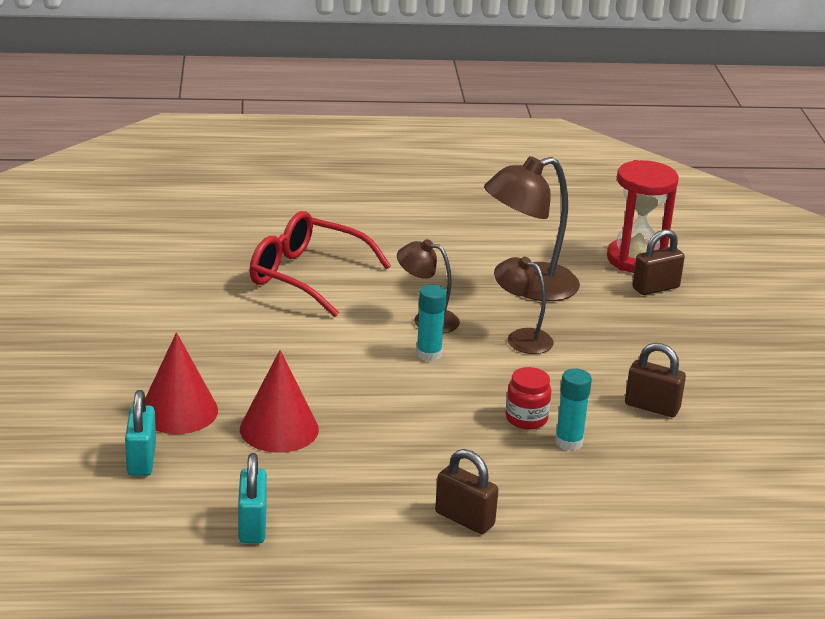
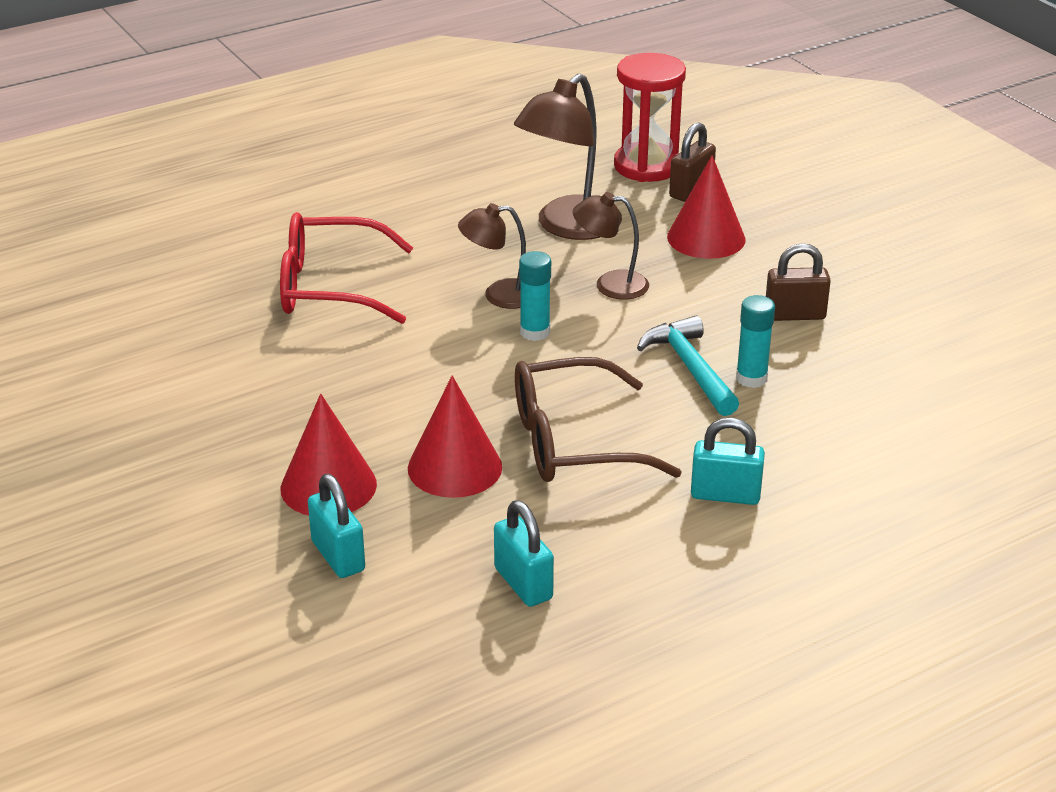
camera: 25 degrees left, 5 degrees up
(384, 441) = (574, 442): none -> brown glasses
(464, 519) = (725, 495): brown padlock -> turquoise padlock
(526, 418) = (690, 368): red jar -> turquoise hammer
(633, 327) = (706, 238): none -> red cone

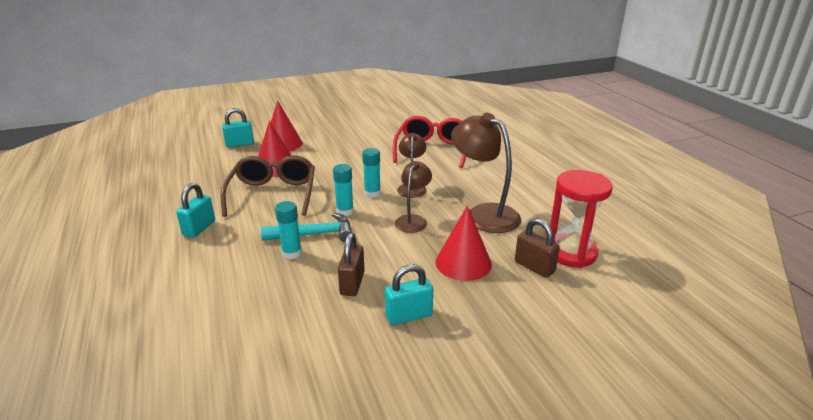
camera: 100 degrees right, 5 degrees down
(523, 583) = (189, 175): turquoise padlock -> turquoise padlock (409, 316)
(607, 351) = (345, 211): none -> turquoise glue stick

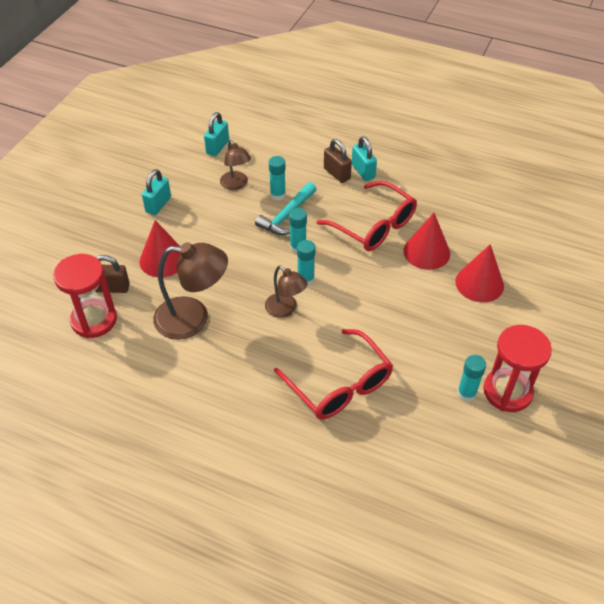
camera: 135 degrees right, 20 degrees up
(239, 144) = (511, 255): turquoise padlock -> turquoise padlock (217, 147)
(273, 194) = (373, 226): brown glasses -> red glasses
(352, 283) = (213, 201): brown padlock -> brown padlock (337, 174)
(357, 116) = (507, 391): none -> red hourglass
(376, 123) = (466, 393): none -> turquoise glue stick
(413, 220) = (239, 273): brown lamp -> brown lamp (236, 185)

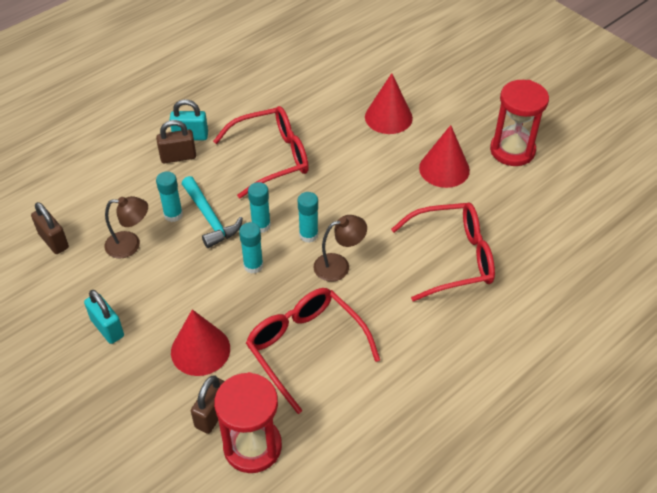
camera: 65 degrees left, 0 degrees up
(193, 318) = (306, 348): brown lamp -> red glasses
(217, 147) = (53, 241): turquoise padlock -> brown padlock
(426, 252) = (329, 135): red cone -> red cone (444, 169)
(466, 393) = (502, 176): turquoise glue stick -> turquoise glue stick (253, 265)

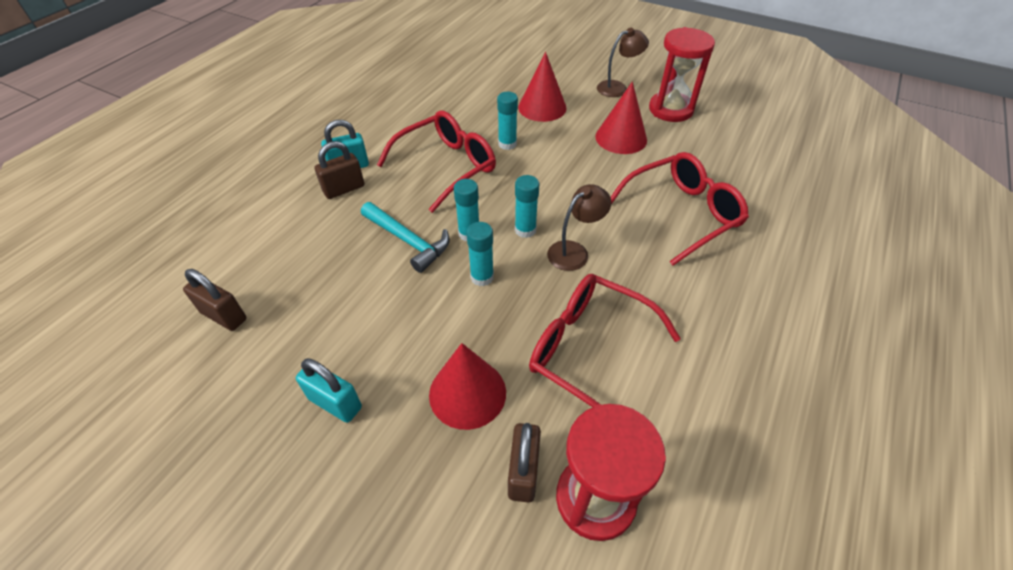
camera: 20 degrees left, 0 degrees up
(130, 245) = (325, 294): brown lamp -> brown lamp (617, 88)
(173, 215) = (364, 248): turquoise glue stick -> turquoise glue stick (507, 144)

